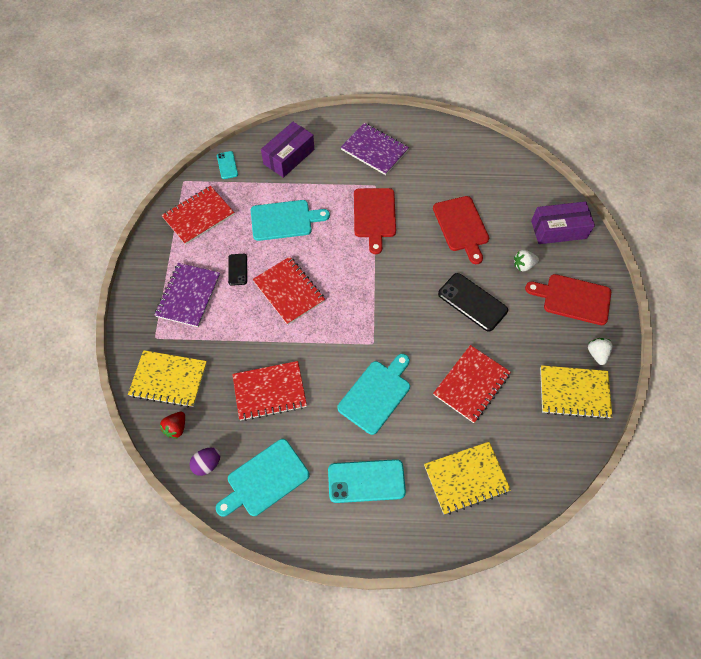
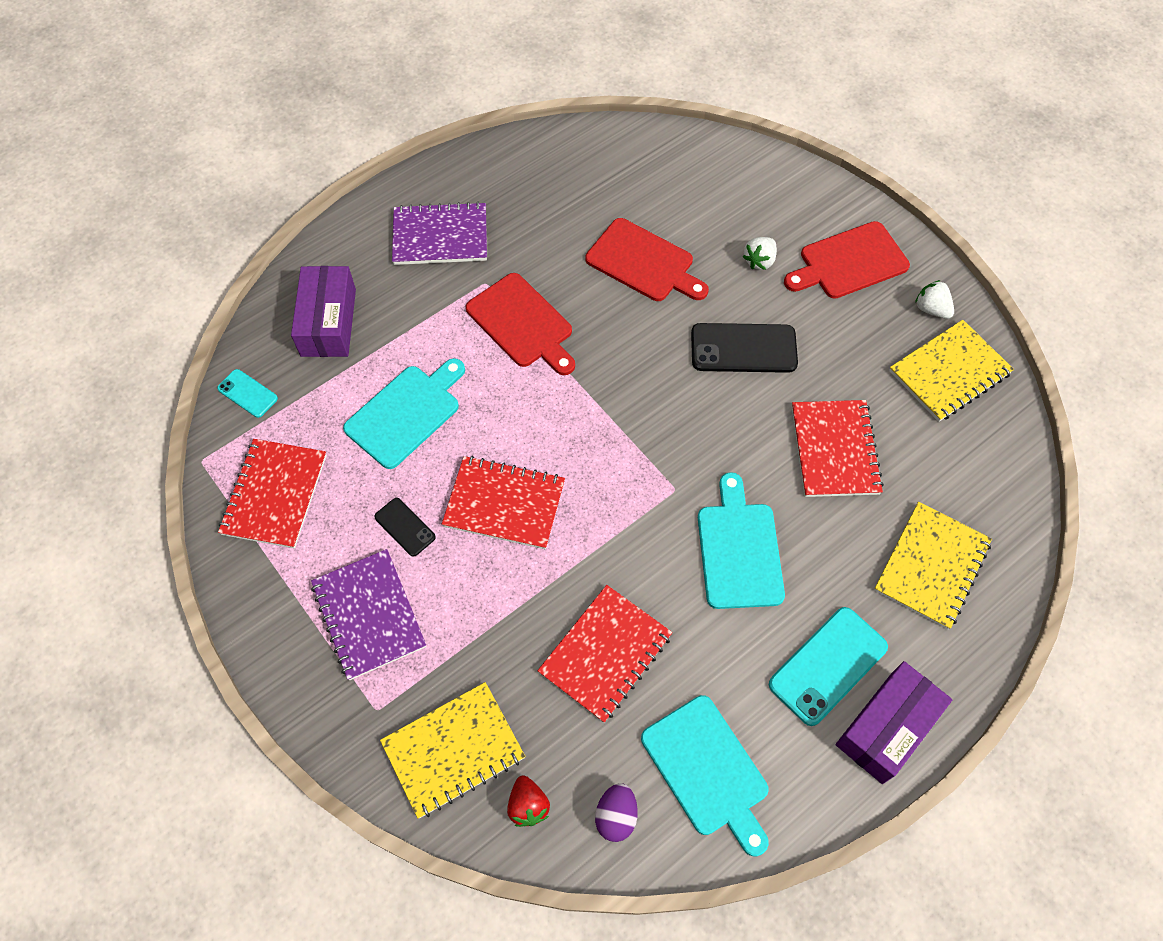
camera: 40 degrees left, 0 degrees up
(265, 479) = (707, 770): turquoise cutting board -> turquoise cutting board turned 45 degrees counterclockwise
(558, 229) = (758, 189): purple box -> purple box (887, 727)

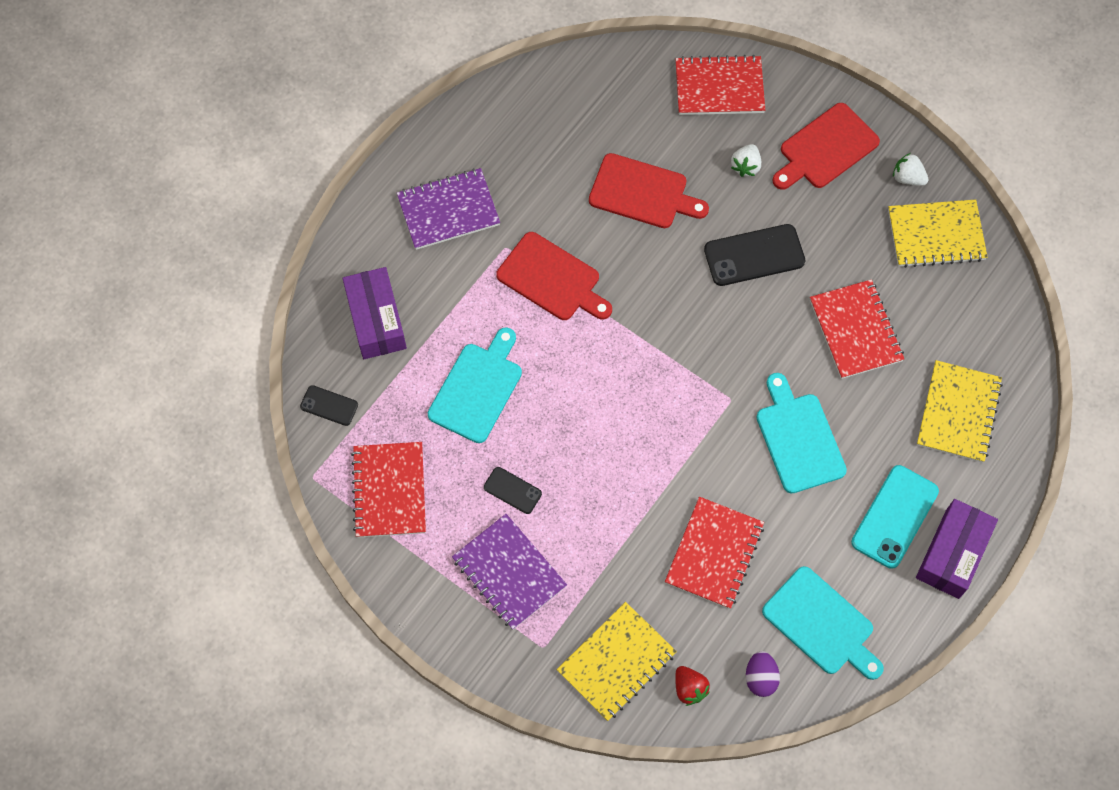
camera: 15 degrees left, 5 degrees up
(247, 393) = (329, 405): turquoise phone -> black phone
(504, 504) = (590, 449): red notebook -> red notebook (719, 87)
(949, 372) = (936, 235): yellow notebook -> yellow notebook turned 45 degrees clockwise

